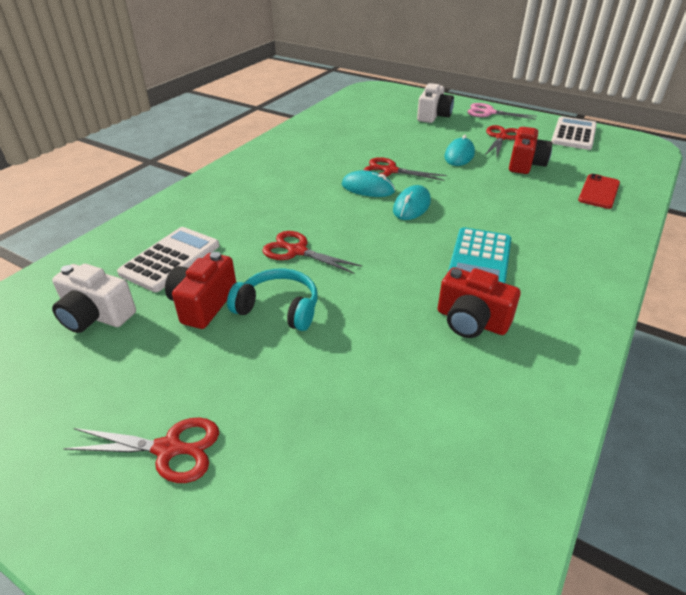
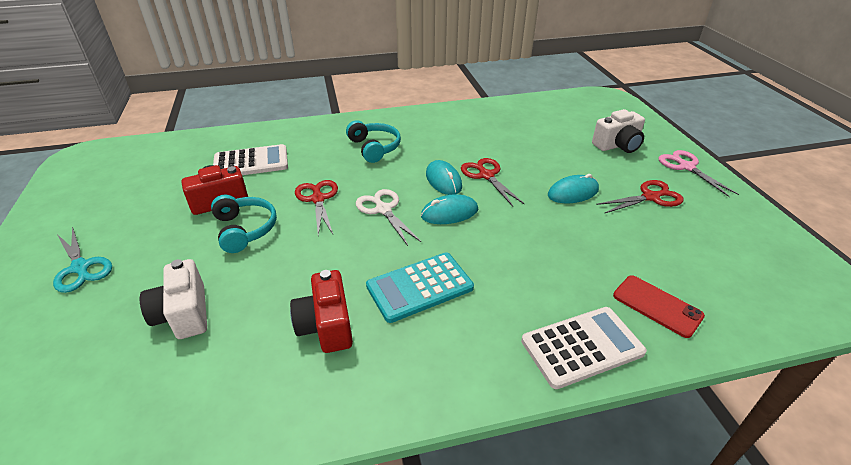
camera: 45 degrees right, 0 degrees up
(96, 316) = (172, 174): white camera -> white camera (184, 314)
(168, 449) = (80, 267): red scissors -> turquoise scissors
(269, 192) = (374, 148): none -> turquoise headphones
(363, 229) = (383, 210): none -> white scissors
(525, 164) = (626, 234): red camera -> none
(573, 134) = (751, 234): white calculator -> white calculator (582, 347)
(599, 191) = (657, 306): red phone -> red phone turned 60 degrees clockwise

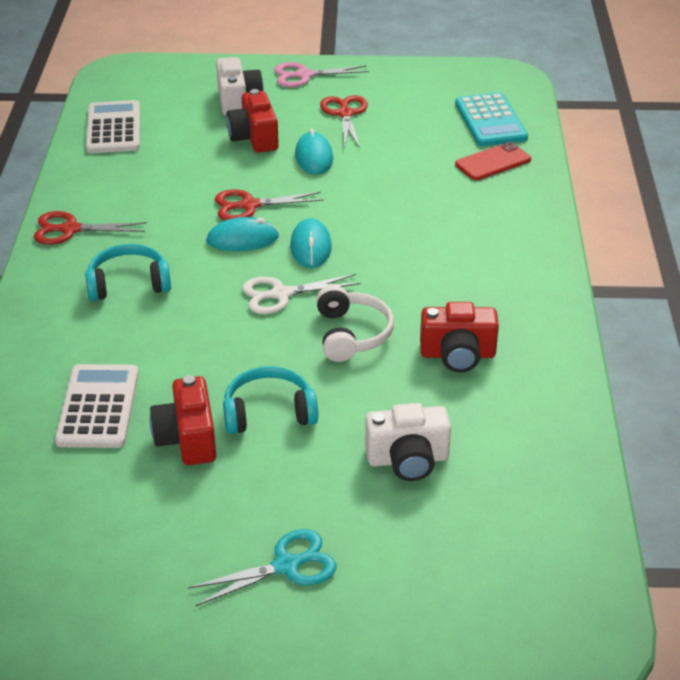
camera: 75 degrees left, 0 degrees up
(318, 199) = (231, 345): red scissors -> red scissors (70, 229)
(343, 254) = (352, 334): none -> white headphones
(420, 287) = (424, 287): turquoise calculator -> turquoise calculator (490, 121)
(575, 161) = (254, 138): none -> red camera
(582, 347) = (525, 213): white calculator -> white calculator (113, 128)

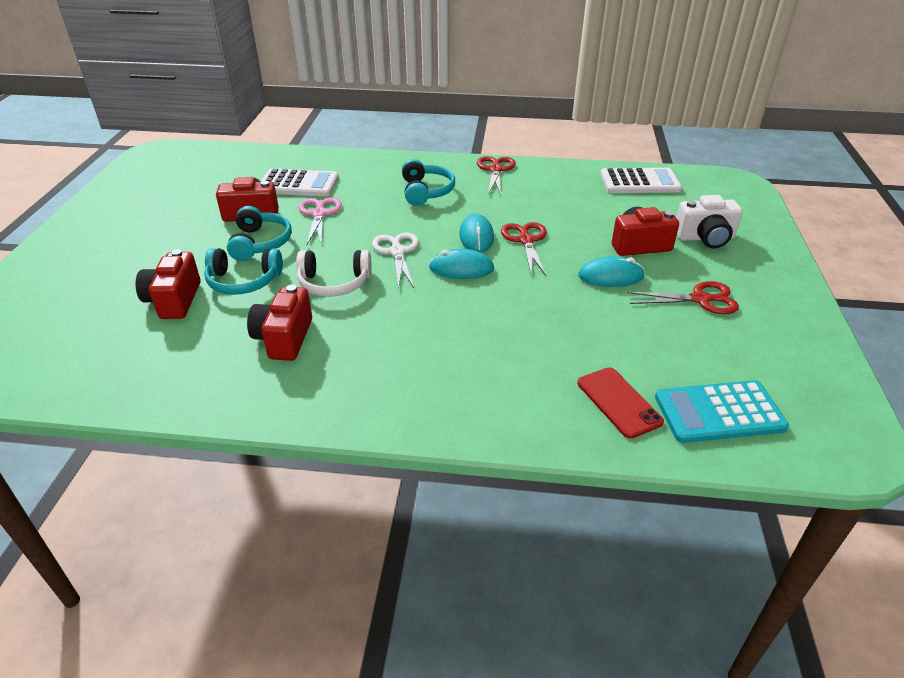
camera: 95 degrees right, 0 degrees up
(286, 566) = (113, 245): turquoise scissors -> none
(304, 75) = (774, 277): pink scissors -> pink scissors (319, 214)
(358, 408) = (243, 281): none -> turquoise headphones
(408, 459) = (174, 300): white camera -> red camera

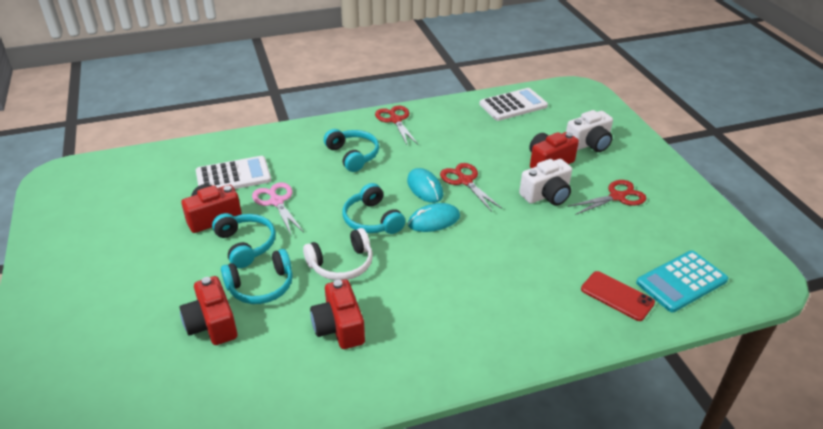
camera: 25 degrees left, 0 degrees up
(397, 252) = (372, 220): white scissors -> turquoise headphones
(610, 276) = (546, 195): turquoise mouse -> white camera

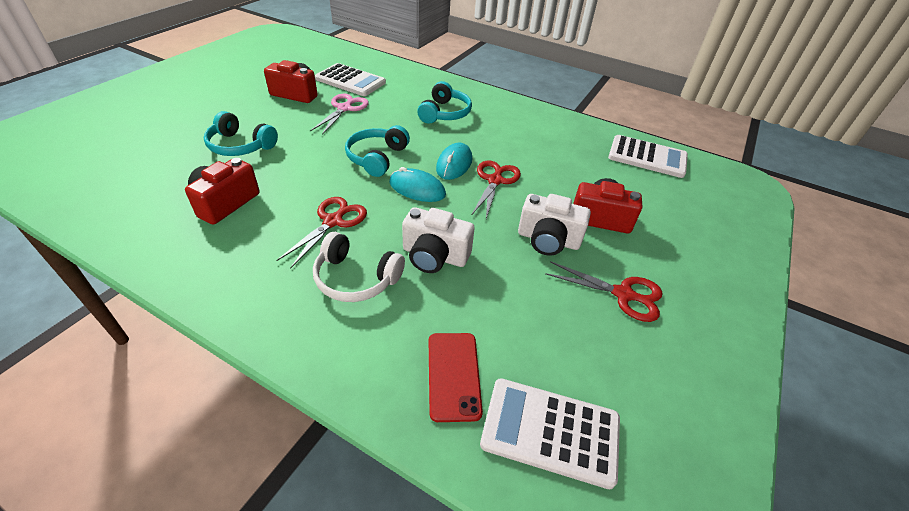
camera: 45 degrees right, 5 degrees up
(212, 324) = (179, 145): red camera -> none
(246, 245) = (280, 119): turquoise headphones -> none
(341, 264) = (304, 169): white headphones -> white headphones (356, 278)
(395, 120) = (519, 111): red scissors -> red scissors (333, 221)
(589, 144) = (675, 231): white camera -> white camera (434, 256)
(681, 282) = (550, 431): turquoise calculator -> white calculator

